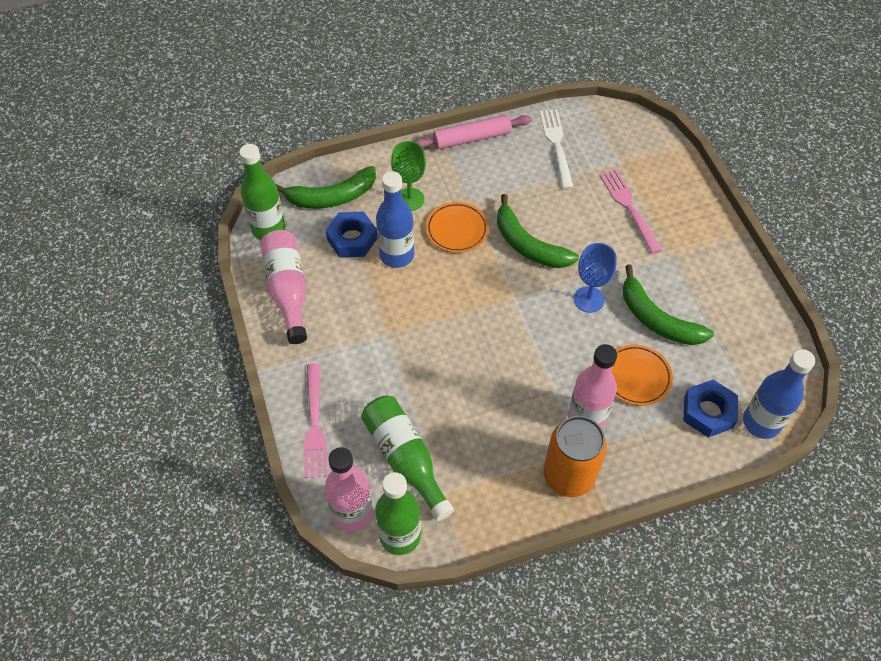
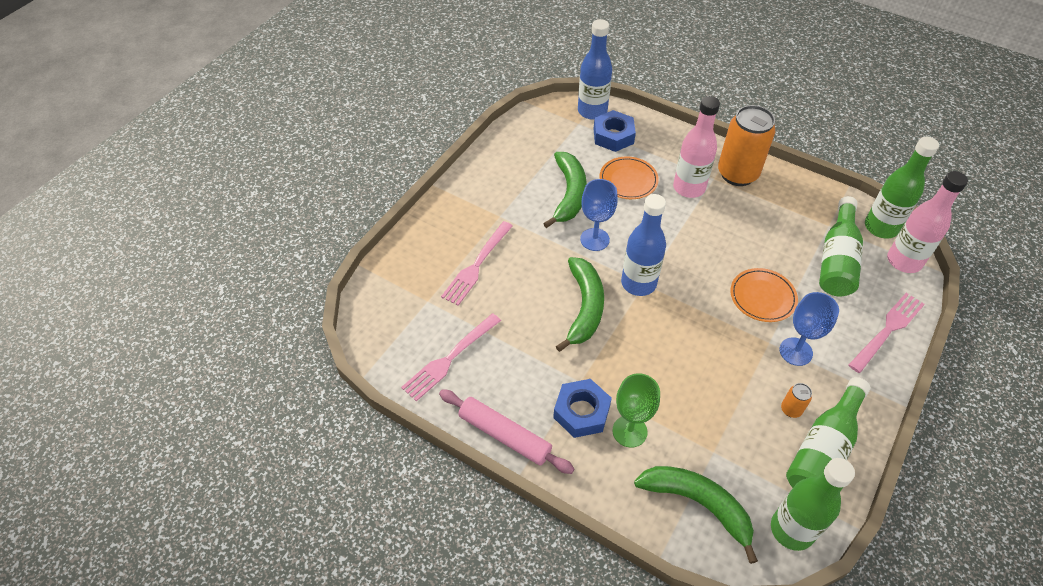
camera: 130 degrees left, 5 degrees down
(288, 290) = (823, 449): pink bottle -> green bottle
(330, 298) = (791, 409): none -> orange can
(352, 239) = (720, 443): blue nut -> blue nut (581, 412)
(363, 343) = (795, 351): none -> blue goblet
(396, 255) = (696, 393): blue bottle -> blue bottle (638, 283)
(457, 229) = (622, 368): orange plate -> orange plate (762, 297)
(556, 145) = (450, 358): white fork -> pink fork

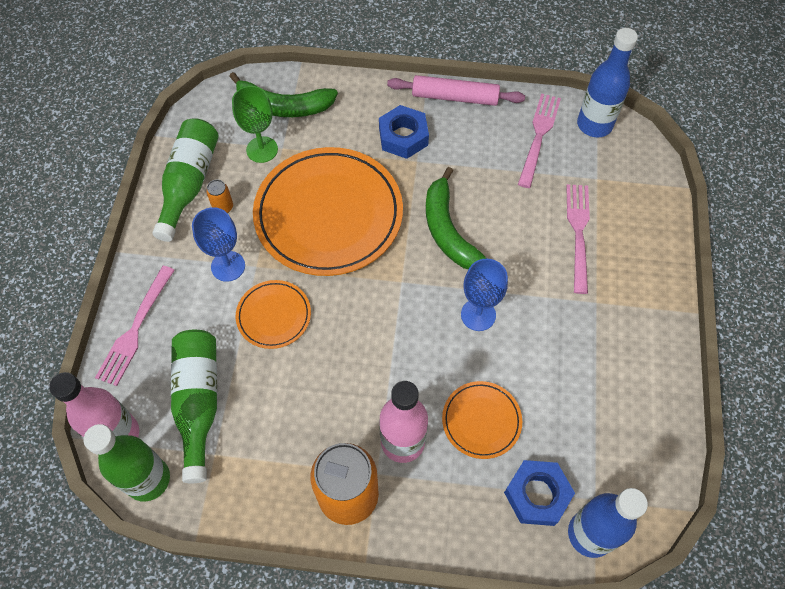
camera: 155 degrees right, 10 degrees up
(569, 194) = (539, 367): green banana -> none
(629, 431) = (357, 137): green goblet -> green goblet (262, 149)
(638, 283) = (407, 279): blue bottle -> blue bottle (594, 125)
(687, 362) = (328, 215): none -> orange plate
(792, 529) = (207, 115): green bottle -> none

